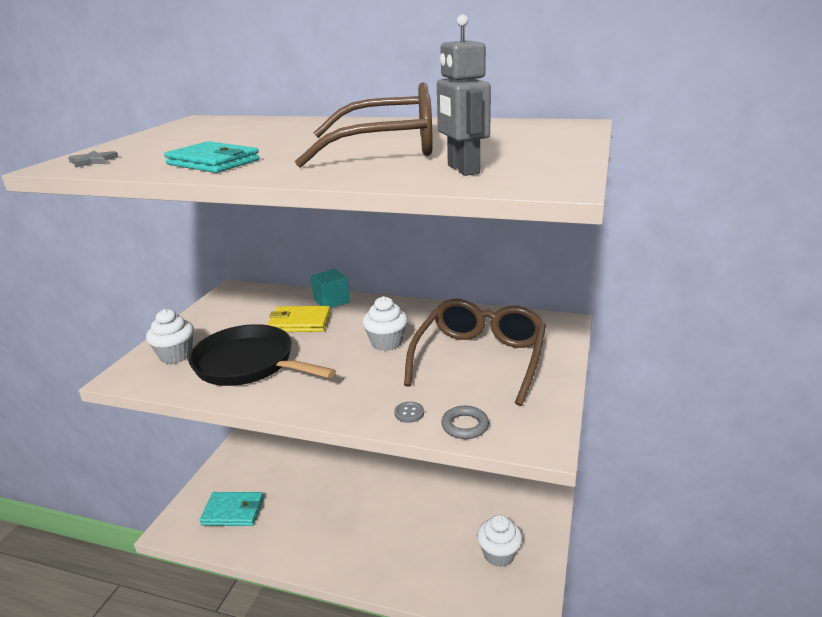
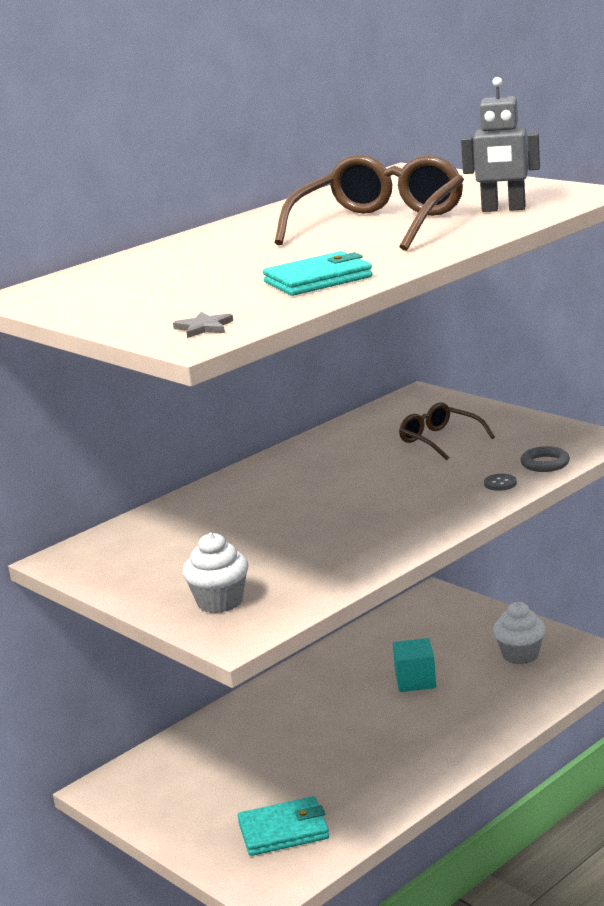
camera: 60 degrees left, 5 degrees down
(233, 511) = (284, 830): turquoise wallet -> turquoise wallet turned 45 degrees clockwise
(249, 364) = (303, 556): black pan -> none
(300, 322) = (234, 520): yellow wallet -> none
(331, 301) = (200, 497): turquoise cube -> turquoise cube (415, 681)
(386, 343) = (351, 478): white cupcake -> none
(480, 358) = (440, 440): brown glasses -> brown glasses, size x0.54

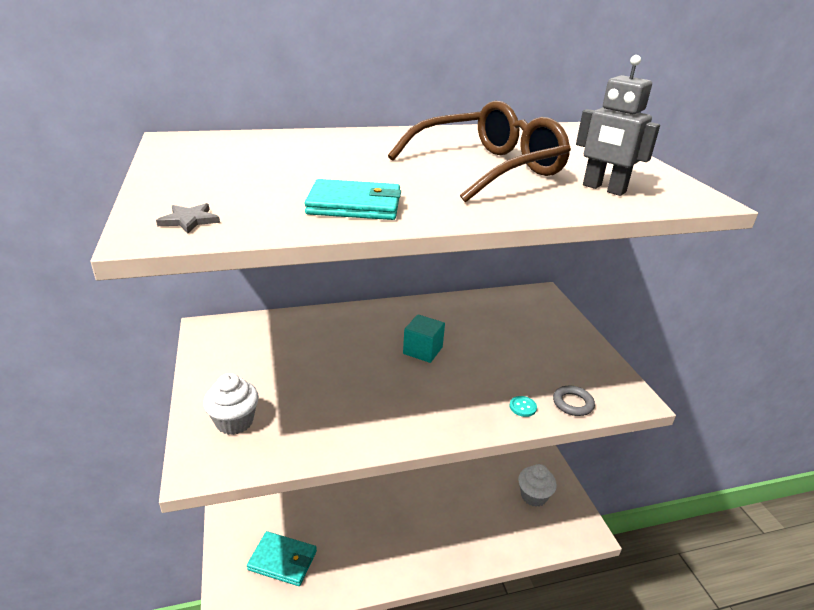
camera: 25 degrees right, 10 degrees up
(415, 681) = (454, 479): turquoise cube -> turquoise cube (422, 350)
(440, 440) = (519, 341): brown glasses -> none
(500, 483) = (522, 407): grey button -> turquoise button

